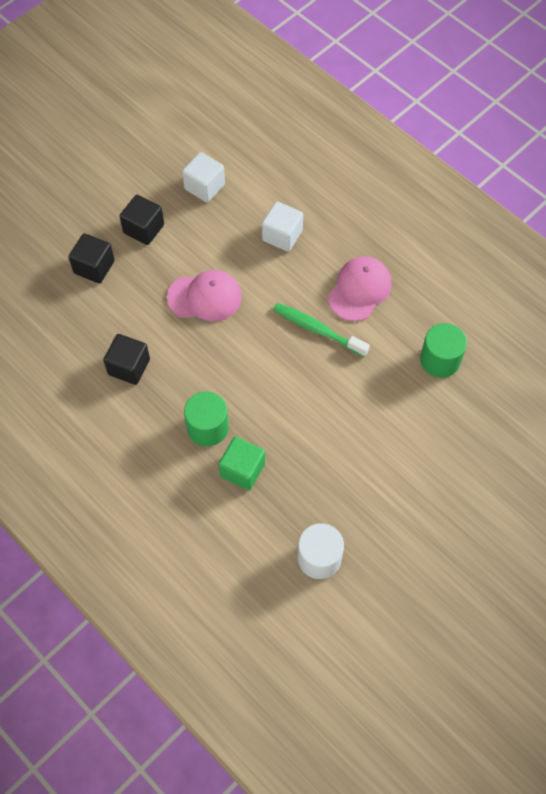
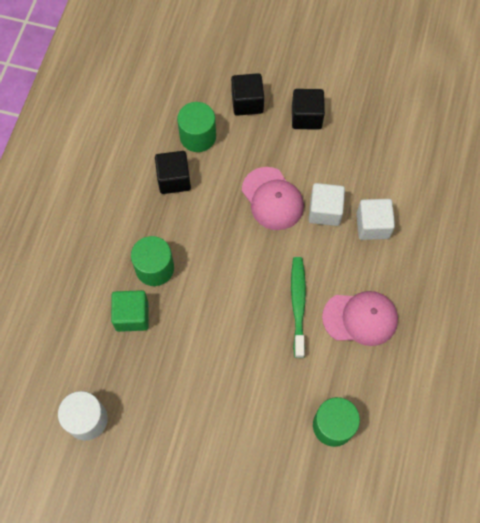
camera: 60 degrees right, 5 degrees up
(99, 325) = (198, 136): none -> green cylinder
(204, 187) = (379, 138): white cube -> white cube (325, 211)

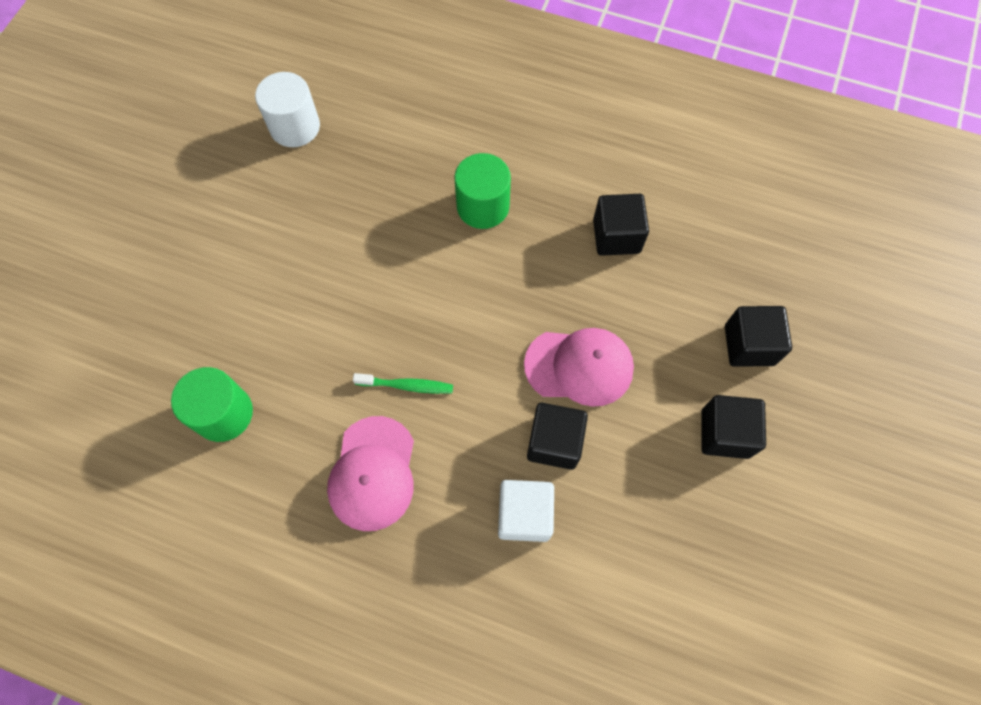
camera: 95 degrees right, 0 degrees up
(132, 316) = (419, 178): green cube -> none
(198, 136) = (687, 271): green cylinder -> none
(272, 199) = (579, 366): pink cap -> pink cap turned 150 degrees counterclockwise
(298, 304) = (407, 385): green toothbrush -> green toothbrush, size x0.64
(325, 211) = (554, 442): white cube -> black cube

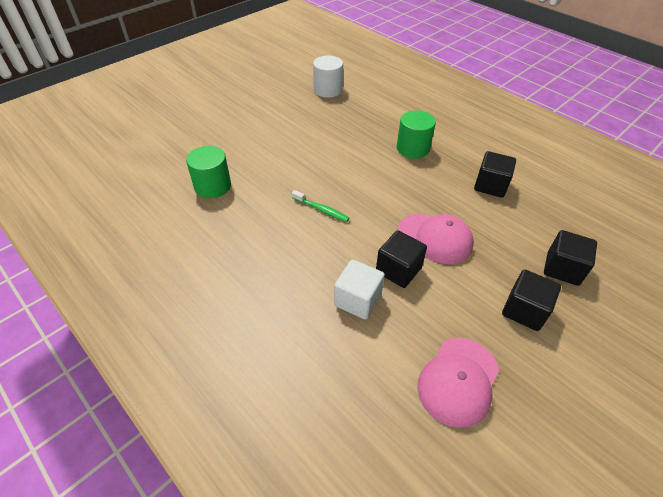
camera: 25 degrees right, 20 degrees down
(373, 473) = (276, 242): pink cap -> pink cap (458, 381)

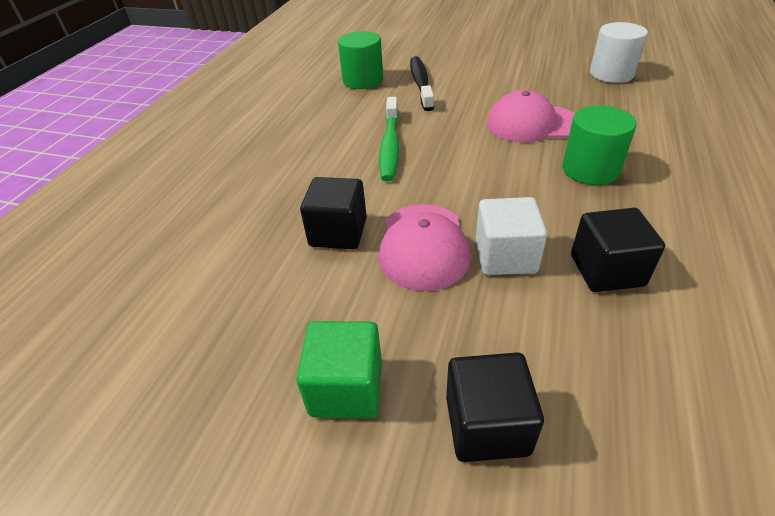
camera: 65 degrees right, 5 degrees down
(252, 161) = (421, 83): none -> black toothbrush
(321, 210) = (390, 146): green toothbrush -> green toothbrush, size x1.55
(357, 300) = (269, 217): white cube -> white cube (505, 256)
(458, 381) = (181, 343): pink cap -> pink cap (532, 124)
(524, 310) = (346, 388): black cube -> green cube

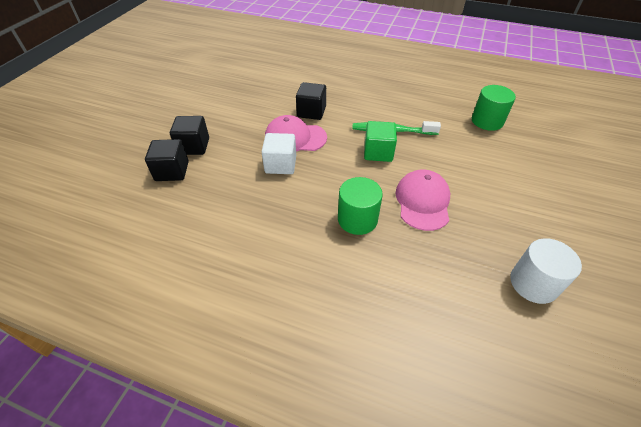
camera: 90 degrees right, 5 degrees up
(346, 388) = (223, 115): green cube -> green cube (378, 152)
(421, 83) = (486, 149): black toothbrush -> none
(606, 270) = (260, 200): black cube -> black cube (172, 171)

